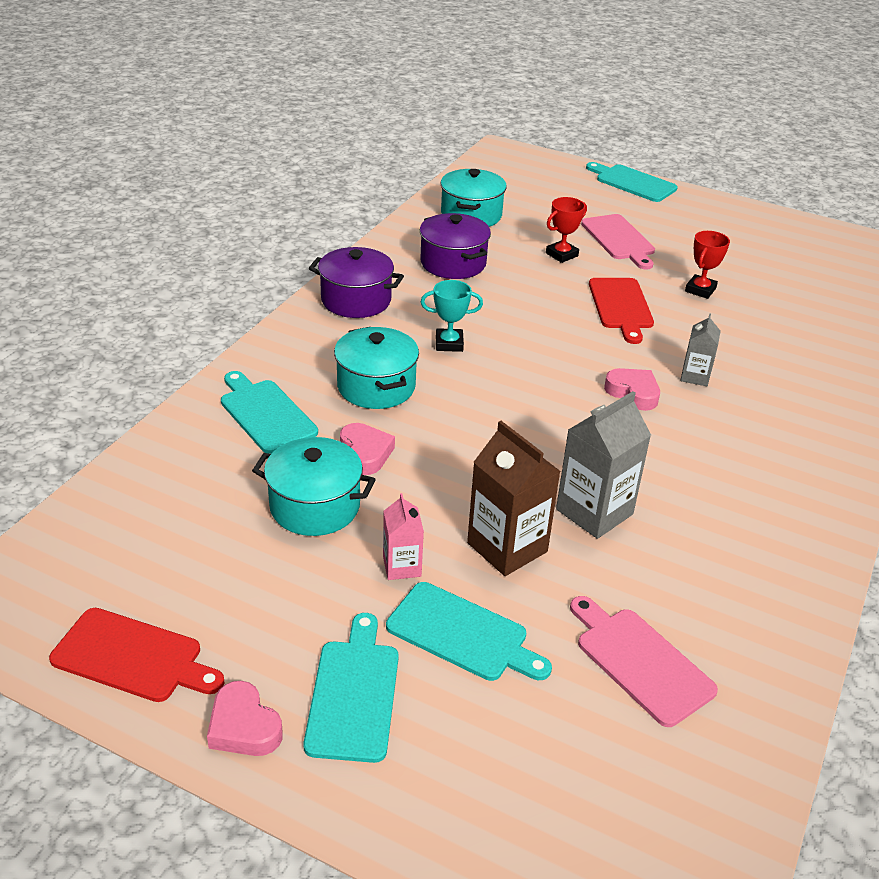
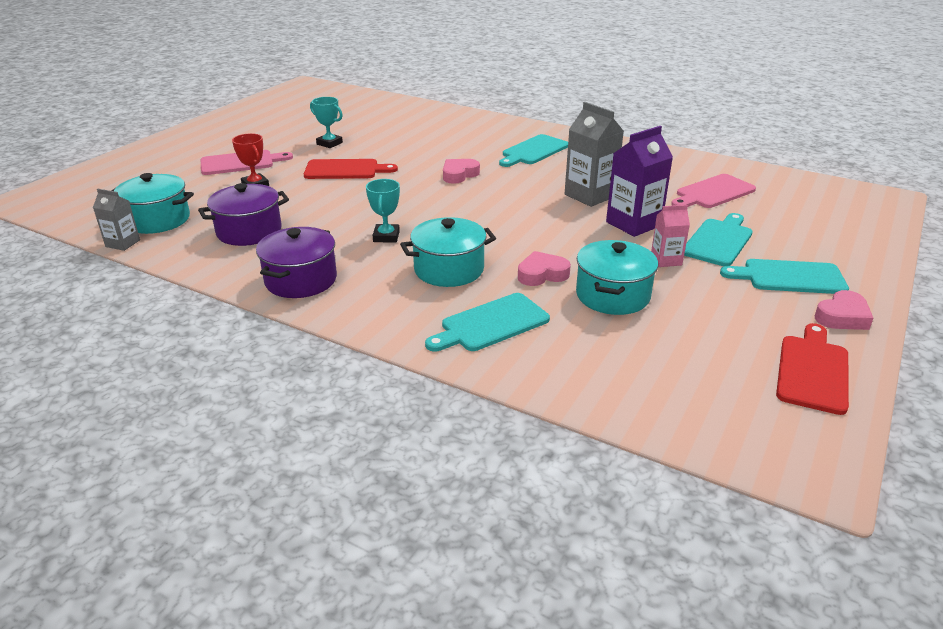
camera: 85 degrees left, 5 degrees down
(507, 547) = (633, 224): brown carton -> purple carton
(633, 182) = (142, 150): turquoise cutting board -> turquoise cutting board (533, 151)
(695, 376) = (440, 155): grey carton -> grey carton (123, 243)
(700, 290) = (329, 143): red trophy -> turquoise trophy

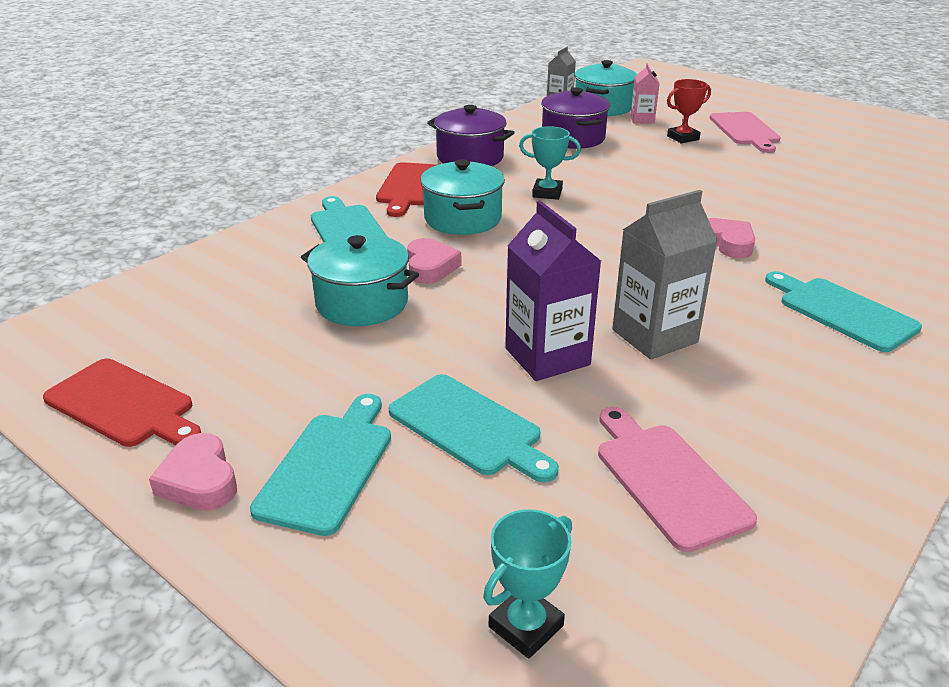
camera: 100 degrees right, 0 degrees up
(329, 143) = (822, 171): turquoise trophy -> turquoise trophy (526, 626)
(345, 170) = (733, 177): red cutting board -> red cutting board (410, 187)
(666, 260) = (428, 360): pink carton -> pink carton (642, 119)

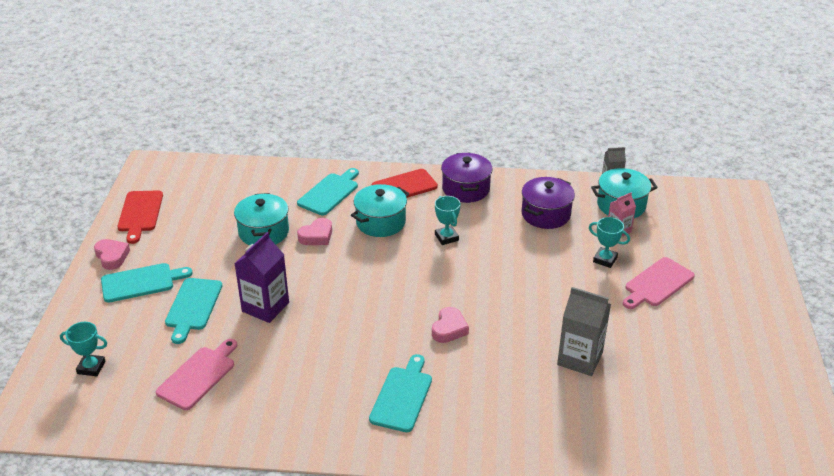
camera: 55 degrees right, 5 degrees up
(199, 480) = (112, 256): pink heart -> pink heart turned 120 degrees clockwise
(654, 336) = (314, 334): grey carton -> grey carton (580, 359)
(683, 138) = (605, 260): red trophy -> turquoise trophy

